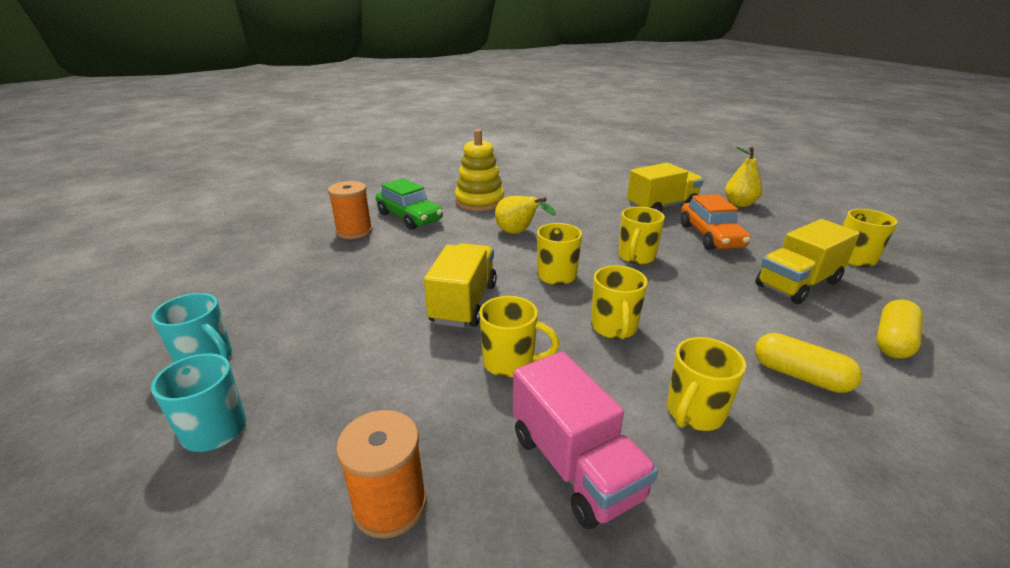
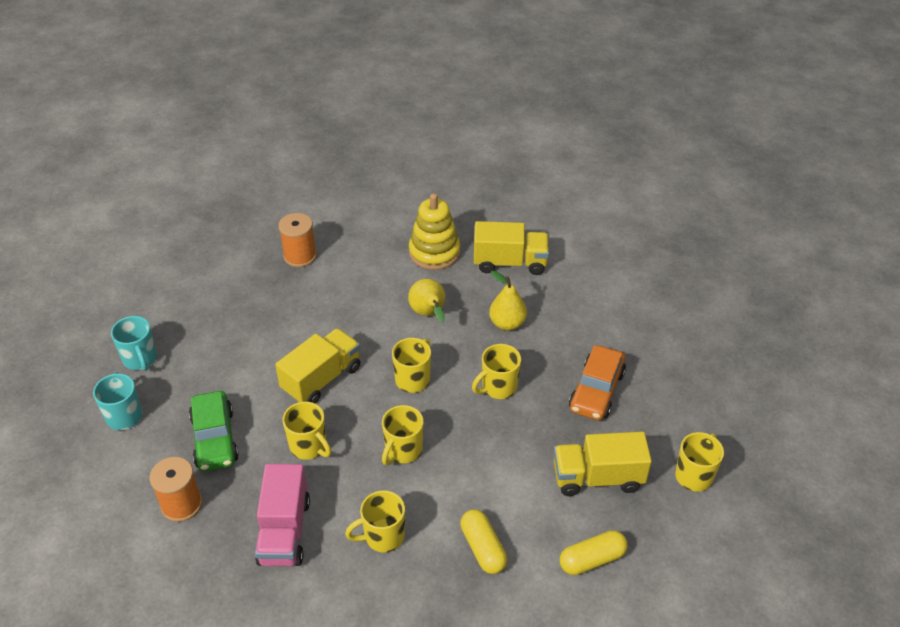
camera: 30 degrees right, 15 degrees up
(409, 217) = (356, 253): green car -> green car (215, 439)
(662, 207) = (600, 330): yellow truck -> yellow truck (510, 263)
(739, 204) = (687, 359): yellow pear -> yellow pear (507, 323)

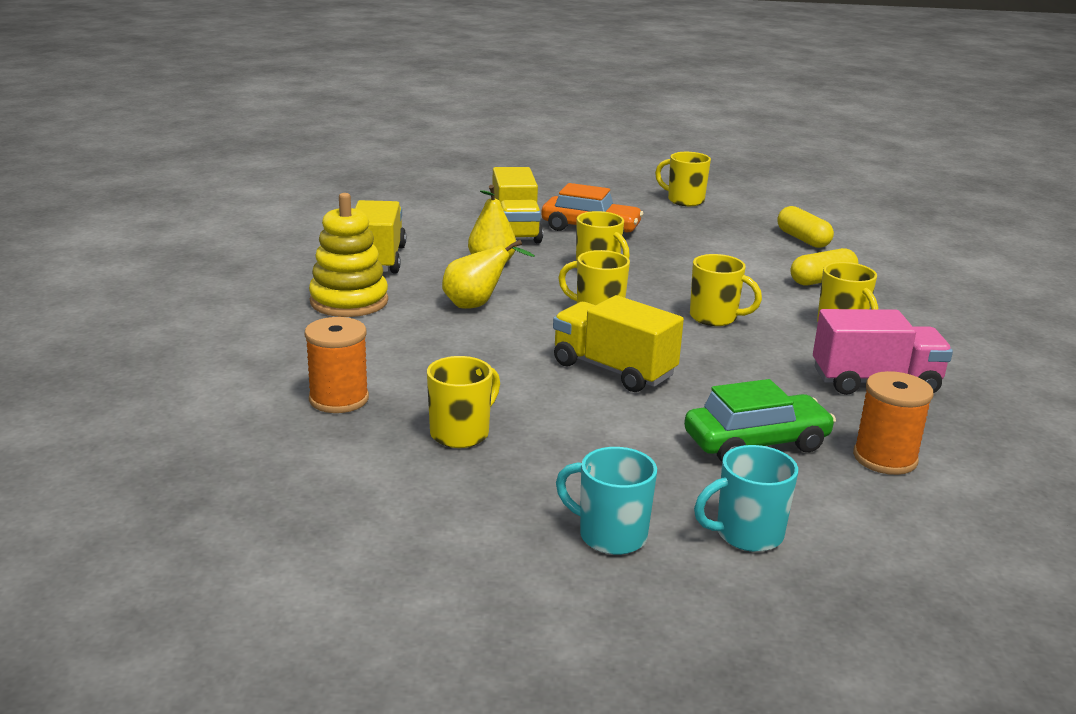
camera: 95 degrees left, 20 degrees down
(140, 359) = (610, 535): turquoise mug -> turquoise mug turned 120 degrees counterclockwise
(309, 446) = (736, 373): yellow mug -> yellow mug (461, 433)
(597, 478) = (706, 233): yellow truck -> yellow truck (515, 231)

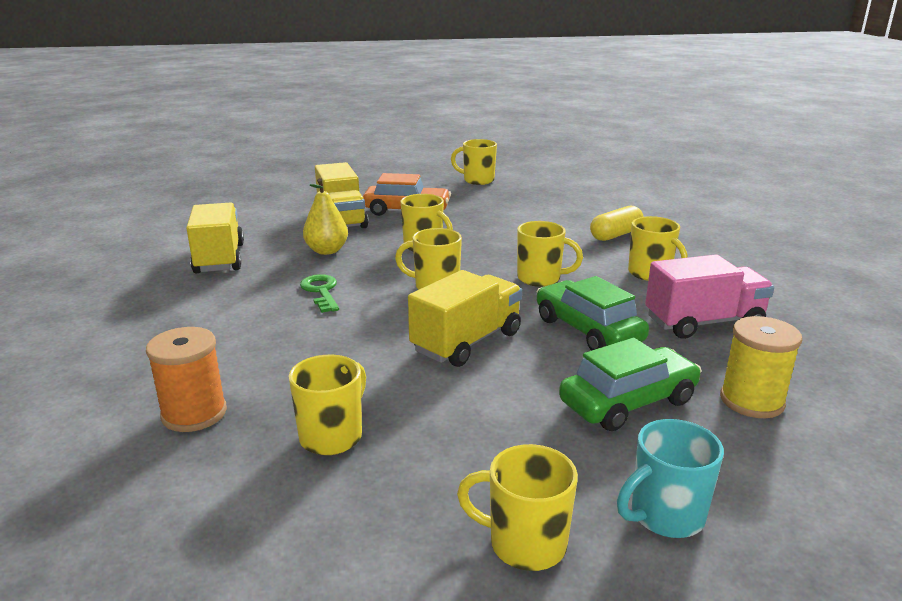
camera: 10 degrees left, 0 degrees up
(349, 301) = (195, 303): yellow stacking toy -> none
(477, 305) = (321, 291): yellow pear -> green key
(610, 535) = (525, 544): turquoise mug -> yellow mug
(613, 370) = (466, 342): yellow truck -> yellow truck turned 105 degrees clockwise
(744, 374) = (588, 330): none -> green car
(803, 239) = (584, 202): yellow capsule -> none
(885, 458) = (752, 401): orange spool -> yellow spool

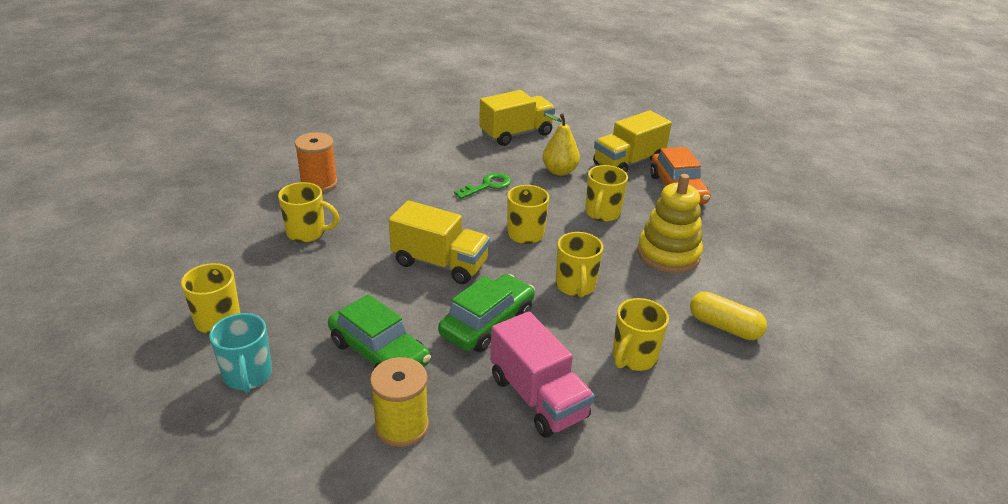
camera: 70 degrees right, 10 degrees up
(477, 180) = (806, 214): yellow mug -> none
(507, 234) = (668, 254): none -> yellow stacking toy
(665, 516) = (248, 376): turquoise mug -> turquoise mug turned 150 degrees counterclockwise

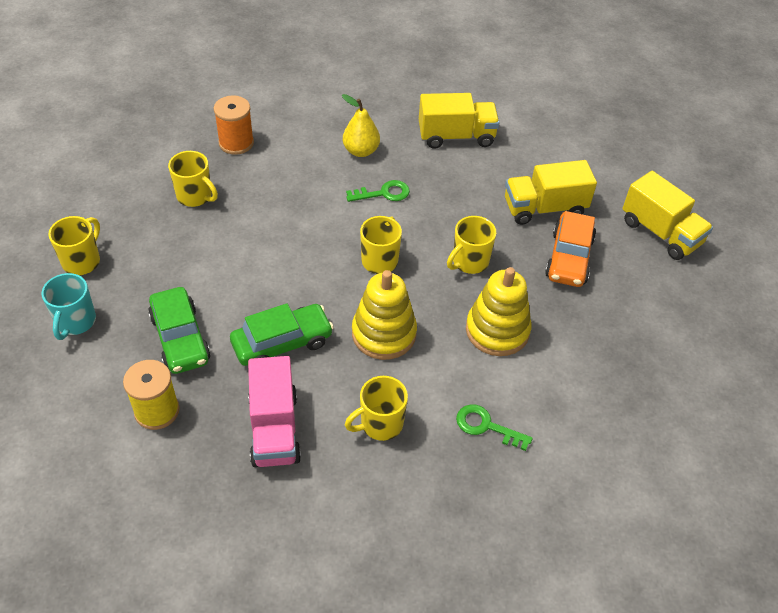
camera: 25 degrees right, 15 degrees up
(440, 263) = (283, 267): yellow truck -> yellow truck (660, 232)
(559, 171) = (465, 197): yellow pear -> yellow pear (361, 151)
(575, 286) = (384, 334): yellow mug -> yellow stacking toy
(724, 326) = (486, 426): yellow capsule -> green key

